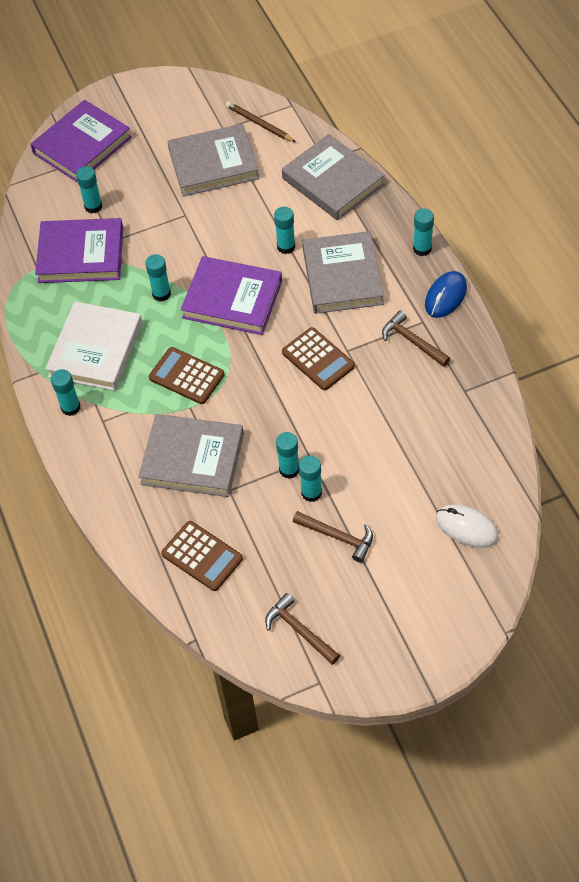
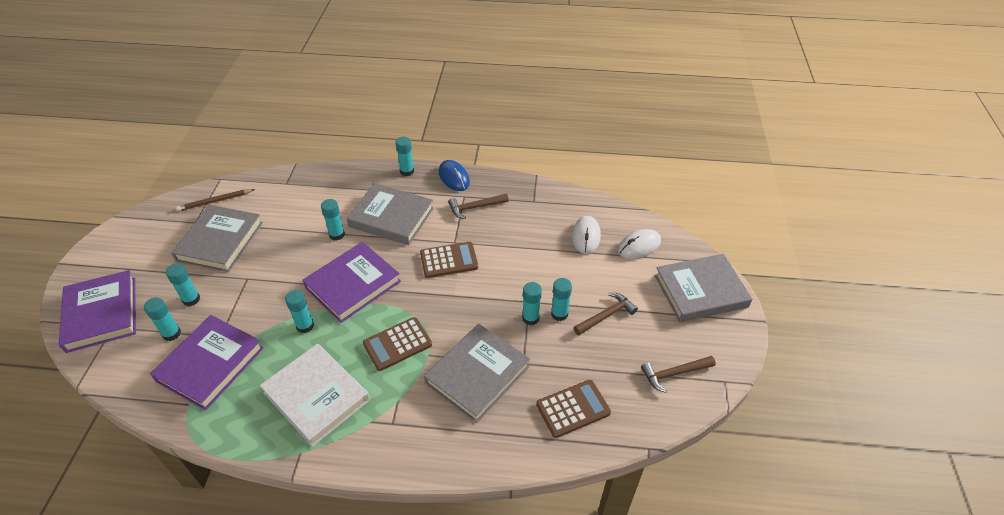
camera: 65 degrees left, 10 degrees down
(70, 407) = (359, 442): turquoise glue stick -> turquoise glue stick (191, 299)
(332, 181) = (308, 187): grey book -> grey book (700, 291)
(444, 468) = (586, 236): none -> white mouse

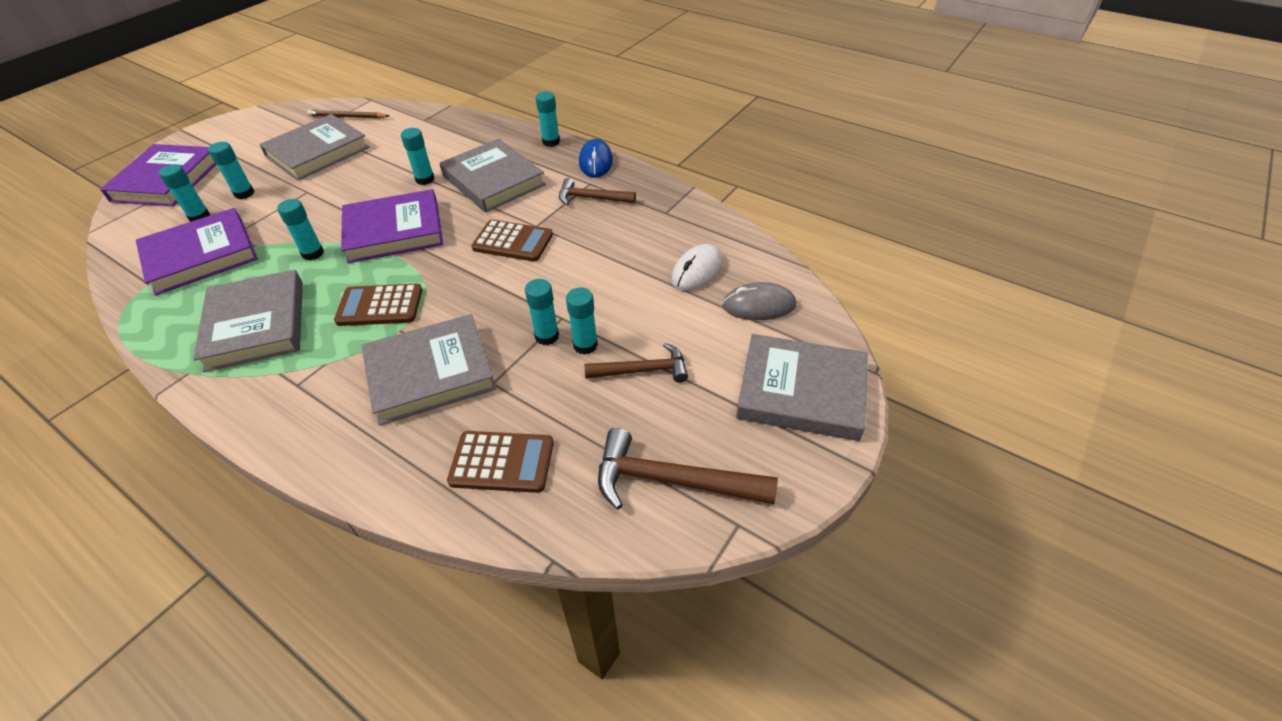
camera: 30 degrees right, 0 degrees up
(317, 396) = (256, 324): white book -> grey book
(639, 246) = (758, 305): white mouse -> grey mouse
(674, 374) = (672, 481): brown hammer -> brown hammer, size x1.53

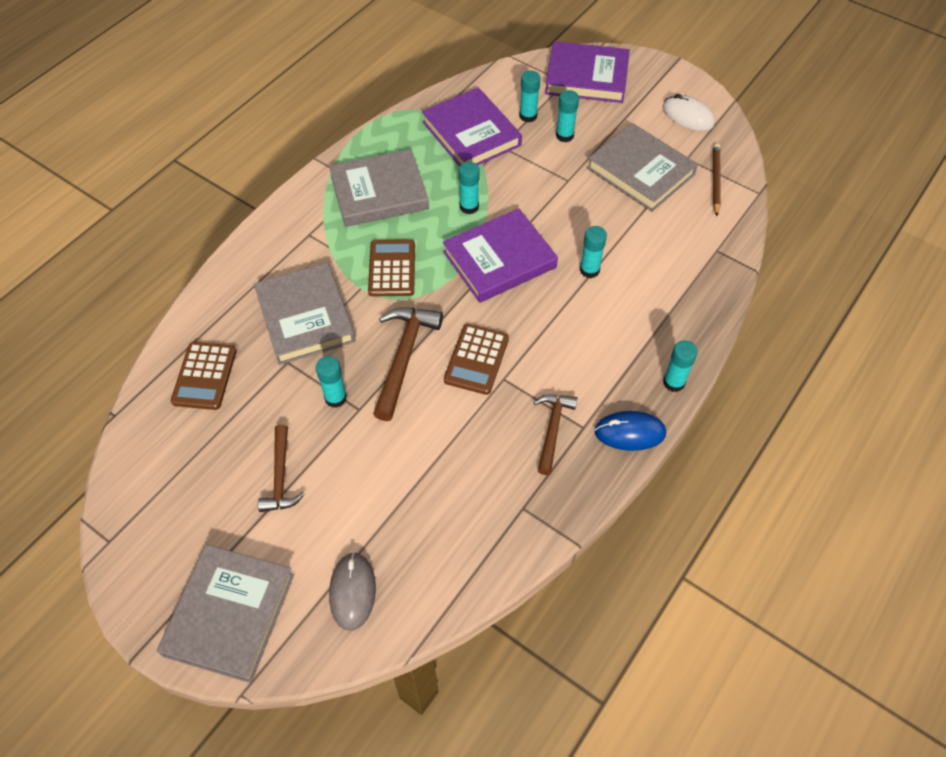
camera: 90 degrees right, 10 degrees up
(394, 231) = (499, 260): purple book -> purple book turned 75 degrees clockwise
(493, 180) = (588, 331): grey book -> none
(585, 345) = (319, 429): turquoise glue stick -> none
(672, 481) = (159, 495): brown hammer -> brown hammer (403, 357)
(697, 271) = (414, 534): white mouse -> white mouse (688, 116)

